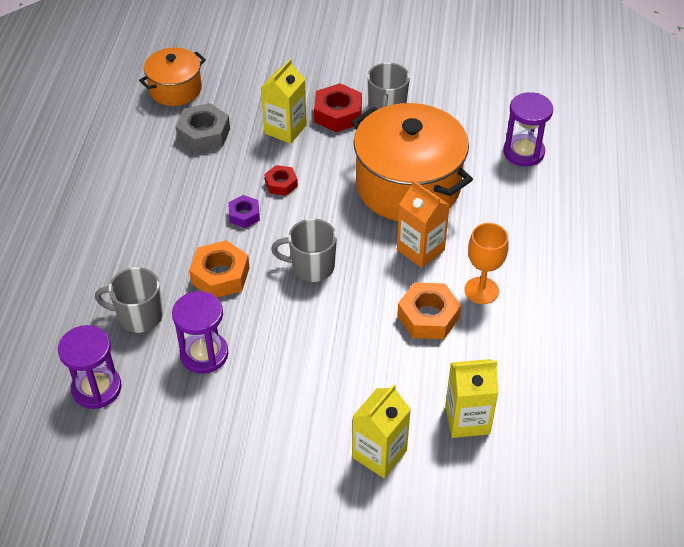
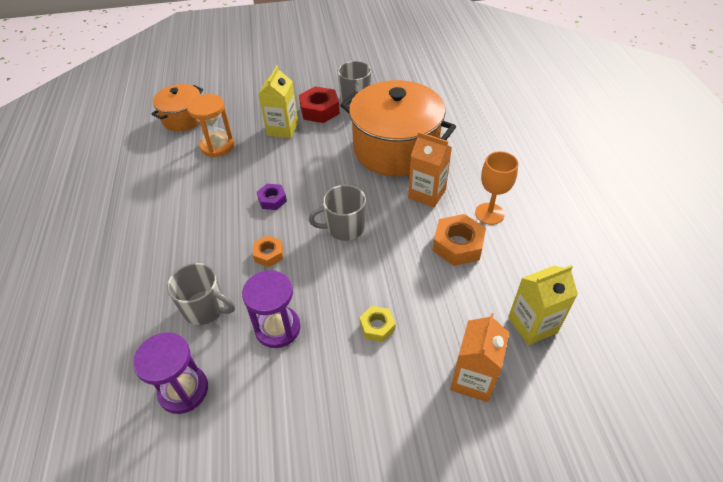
camera: 15 degrees left, 0 degrees up
(138, 316) = (205, 309): grey mug -> grey mug turned 150 degrees counterclockwise
(204, 134) = (217, 146): grey nut -> orange hourglass
(220, 275) = (268, 254): orange nut -> orange nut, size x0.60
(281, 184) = (294, 169): red nut -> none
(304, 379) = (377, 326): none -> yellow nut
(379, 454) = (473, 379): yellow carton -> orange carton
(523, 152) = (469, 107): purple hourglass -> none

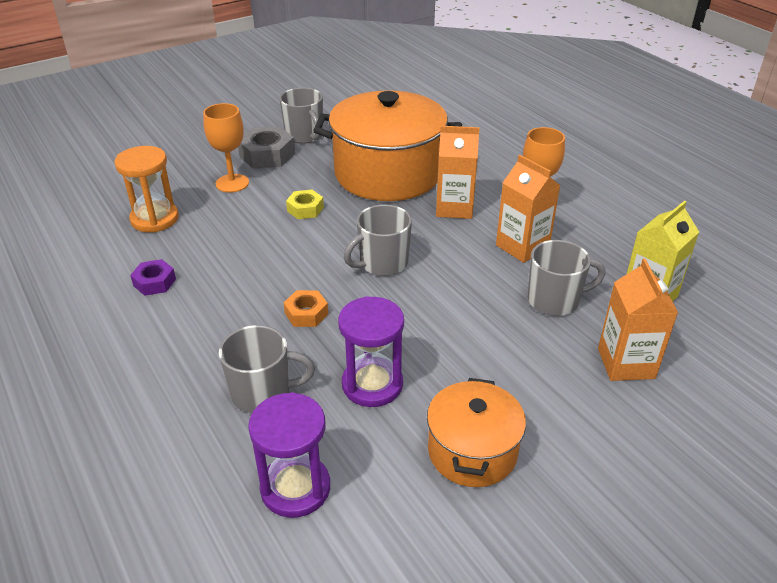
camera: 25 degrees left, 10 degrees down
(183, 118) = (83, 200): orange pot -> orange pot (472, 451)
(272, 200) = (271, 257): purple nut -> purple nut (154, 282)
(282, 129) = (232, 183): yellow carton -> orange goblet
(319, 110) = (267, 155): red nut -> grey nut
(377, 326) = (489, 347): yellow nut -> yellow nut (305, 209)
(452, 303) = (555, 301): none -> grey mug
(458, 245) = (522, 246): orange nut -> orange carton

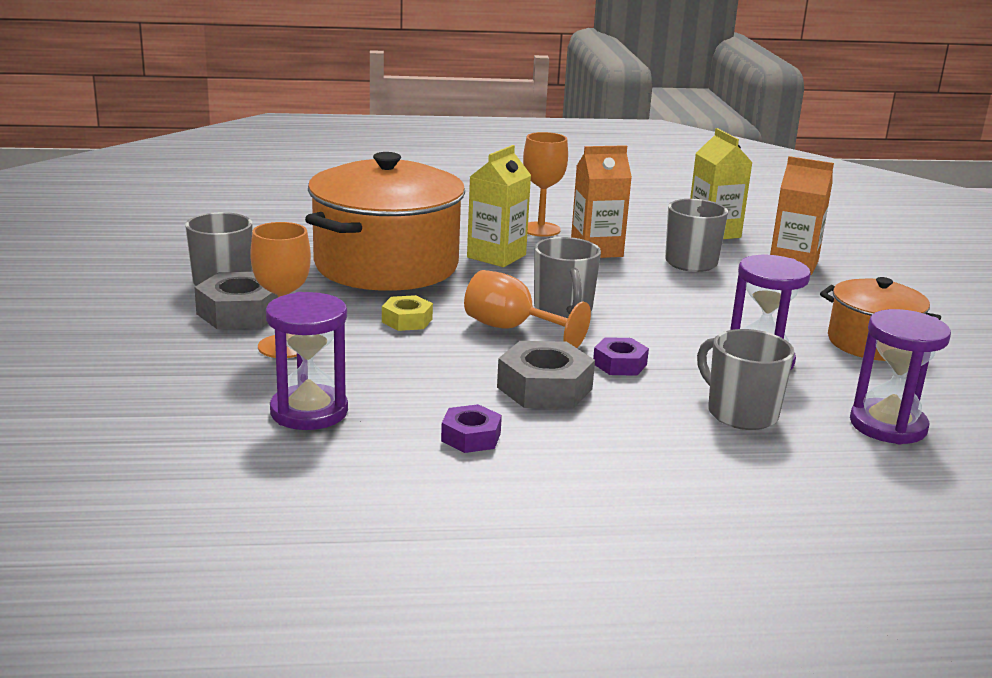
camera: 65 degrees left, 15 degrees down
(154, 219) = (309, 412): orange hourglass -> purple hourglass
(242, 291) = (544, 388): none -> grey nut
(263, 393) = (740, 413): grey mug -> grey mug turned 60 degrees counterclockwise
(306, 313) = (619, 364): orange nut -> purple nut
(327, 252) = (512, 329): none -> orange goblet
(454, 208) = (496, 256): orange carton -> yellow carton

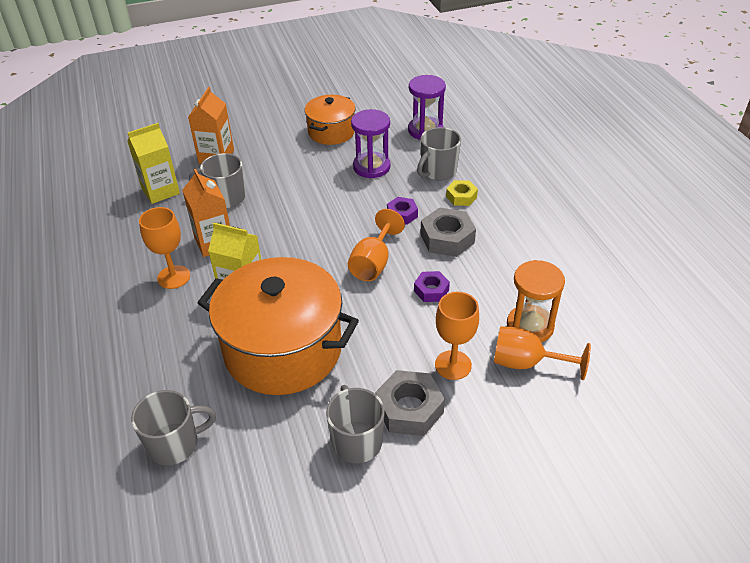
camera: 100 degrees left, 20 degrees up
(243, 394) = (527, 363): none -> orange goblet
(309, 412) = (530, 326): purple hourglass -> orange hourglass
(407, 320) = (382, 314): yellow nut -> yellow nut (461, 197)
(471, 437) = (517, 256): purple nut -> purple nut (431, 290)
(563, 310) = (333, 245): grey mug -> grey mug (175, 444)

